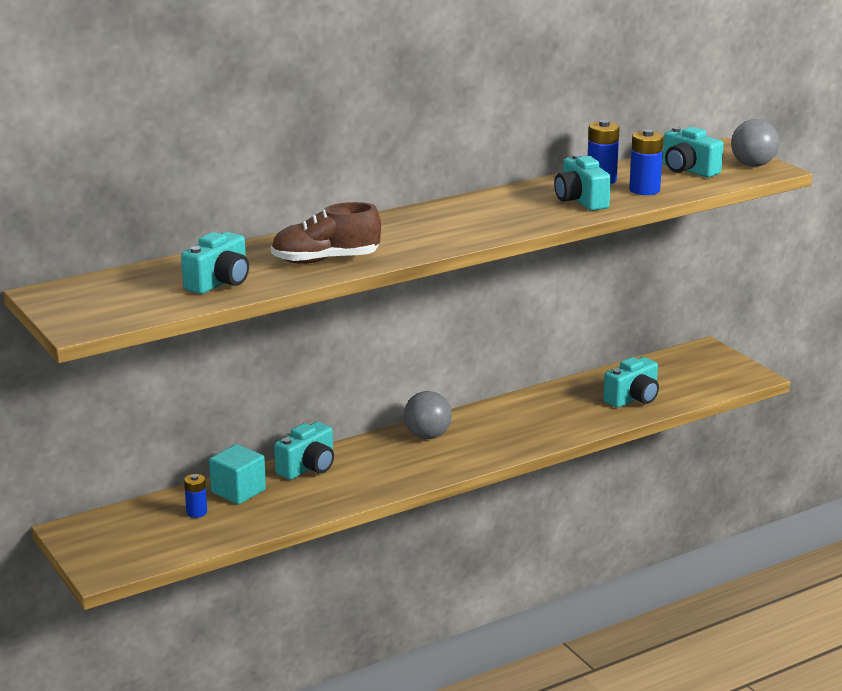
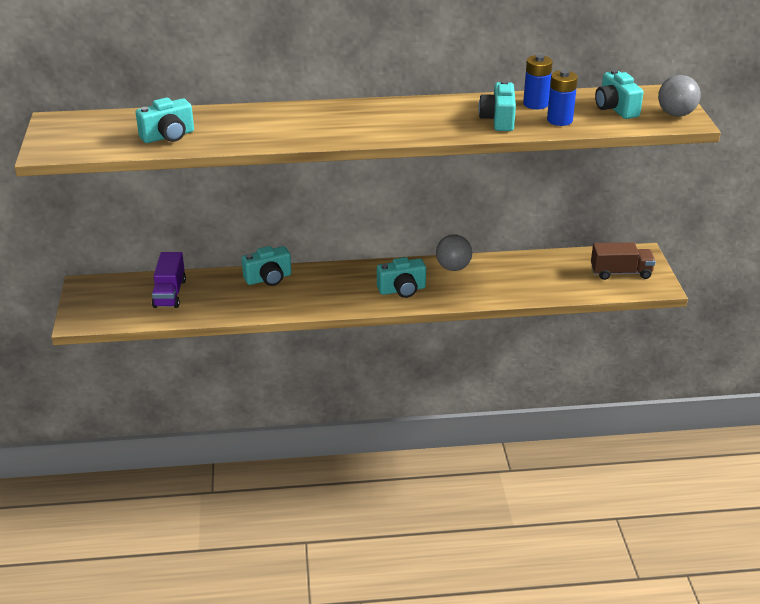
camera: 25 degrees right, 10 degrees up
(196, 512) = (170, 293): blue battery -> purple truck
(238, 491) = (209, 284): turquoise cube -> none
(325, 260) = (257, 133): brown shoe -> none
(427, 436) = (370, 274): grey ball -> grey ball (453, 267)
(633, 399) = (547, 282): turquoise camera -> turquoise camera (402, 290)
(701, 372) = (621, 273): none -> brown truck

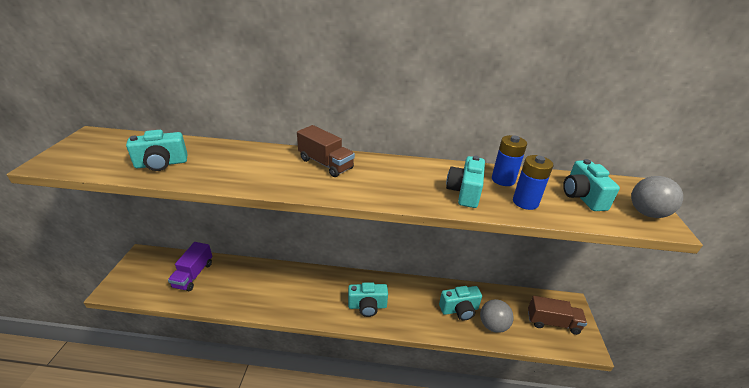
camera: 10 degrees right, 0 degrees up
(268, 278) = (271, 274): turquoise camera -> turquoise camera (459, 310)
(344, 113) = (325, 164): none -> brown truck
(453, 267) = (414, 290): grey ball -> grey ball (493, 325)

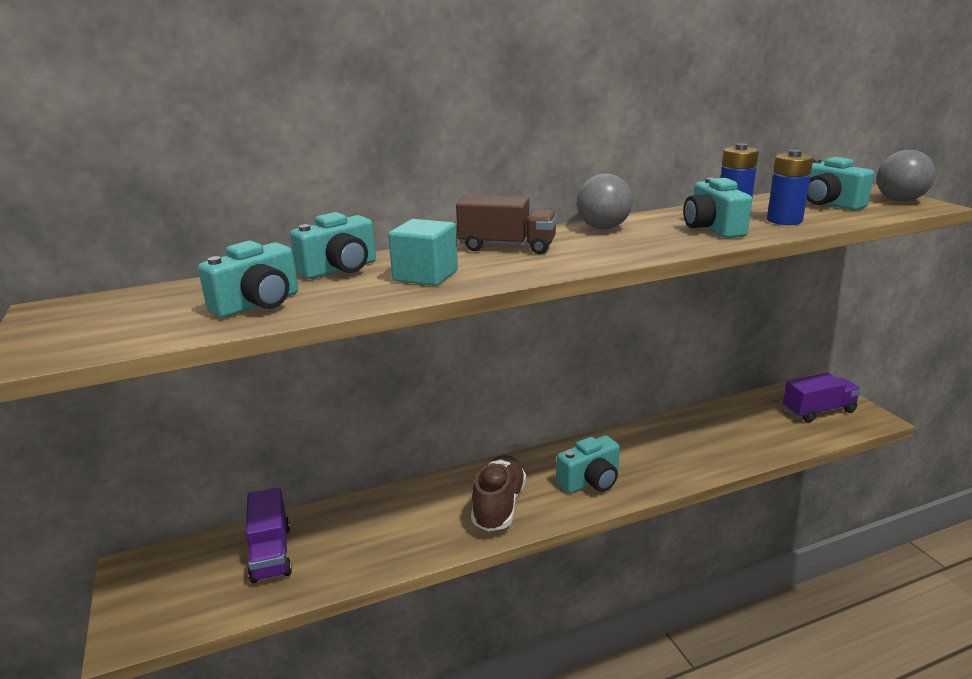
camera: 25 degrees left, 10 degrees down
(256, 172) = (425, 275): none -> turquoise cube
(309, 298) = (499, 506): none -> brown shoe
(459, 310) = (708, 439): turquoise camera -> turquoise camera (340, 269)
(493, 325) = (761, 439): grey ball -> grey ball (603, 228)
(552, 322) = (818, 411): brown truck -> purple truck

